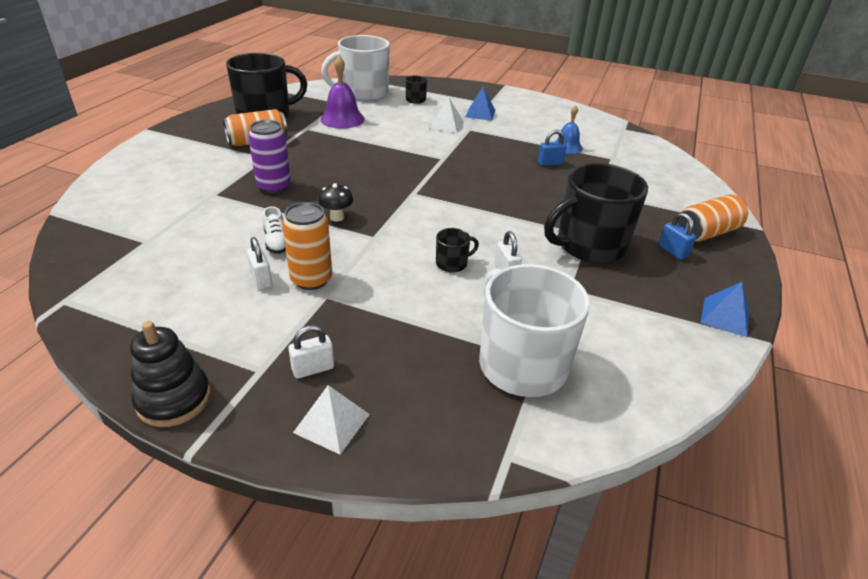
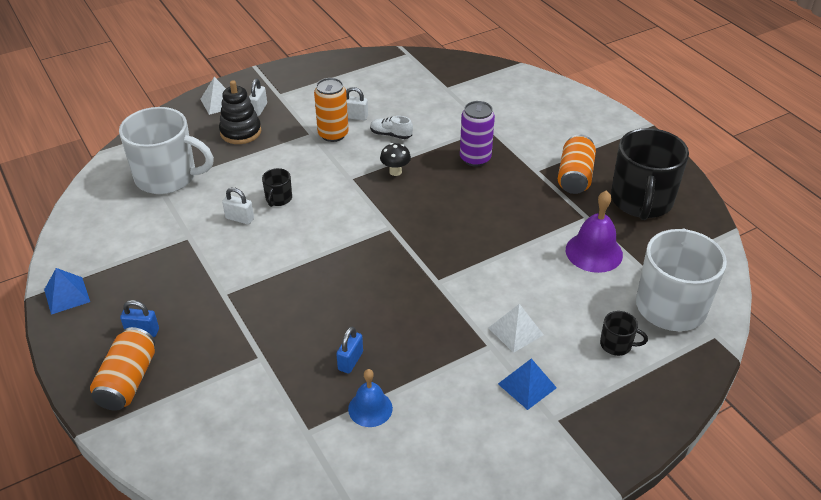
camera: 130 degrees right, 5 degrees up
(174, 399) = (290, 68): black stacking toy -> black stacking toy (240, 132)
(589, 245) = (210, 284): black mug -> none

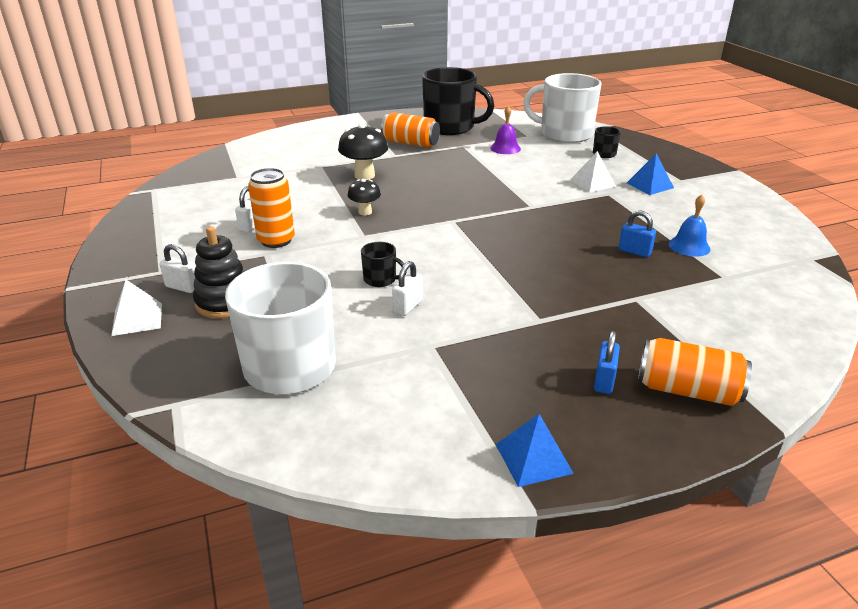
camera: 80 degrees left, 10 degrees down
(391, 135) = (300, 210): white shoe -> none
(475, 158) = (364, 176): purple can -> black mushroom
(594, 252) = (505, 148): purple bell -> purple bell, size x0.66

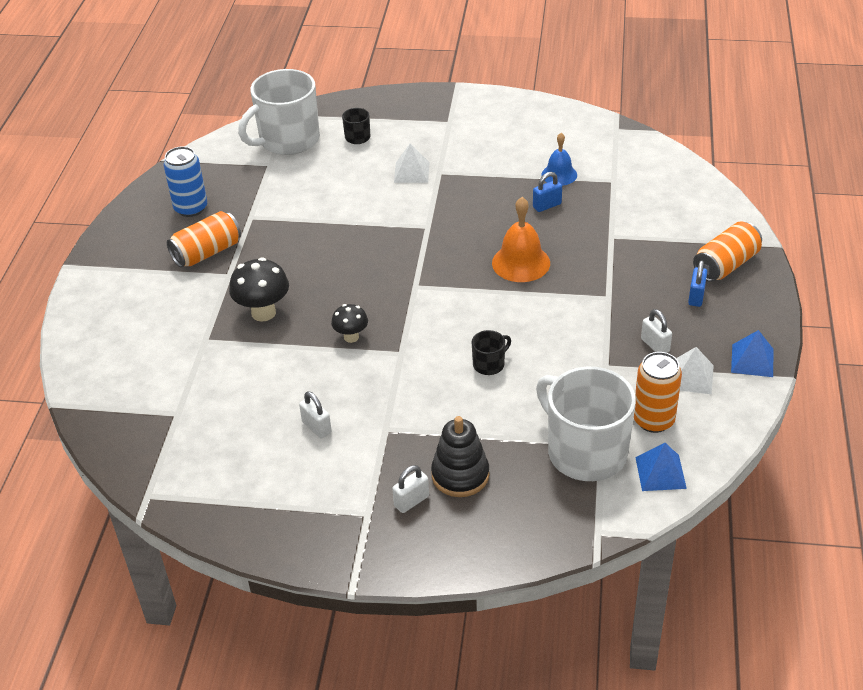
camera: 60 degrees left, 10 degrees up
(137, 319) = (450, 542): white pyramid -> white pyramid (691, 377)
(276, 240) = (364, 415): orange can -> orange can (653, 420)
(408, 306) = (543, 361): white padlock -> white padlock (655, 345)
(450, 127) = (191, 208): black mug -> blue can
(505, 148) = (285, 192): purple bell -> none
(536, 259) = (521, 263): none -> orange bell
(604, 381) = (696, 297): blue padlock -> blue padlock turned 60 degrees clockwise
(650, 185) = (443, 143): blue pyramid -> blue pyramid (660, 472)

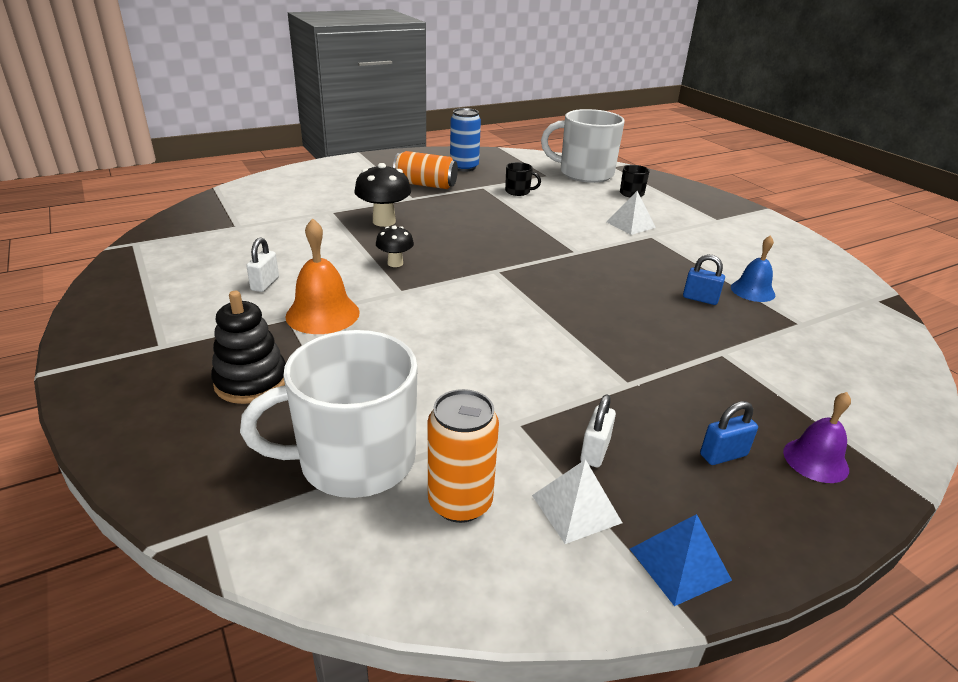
camera: 50 degrees right, 10 degrees down
(411, 501) = (193, 365): white padlock -> none
(489, 364) = (434, 343): black mug -> black mug (518, 191)
(521, 263) = (600, 312): orange bell -> orange bell (322, 314)
(585, 451) = (354, 460): white mug -> white mug turned 120 degrees counterclockwise
(660, 472) = (364, 549): blue pyramid -> none
(726, 265) = (815, 460): orange can -> purple bell

